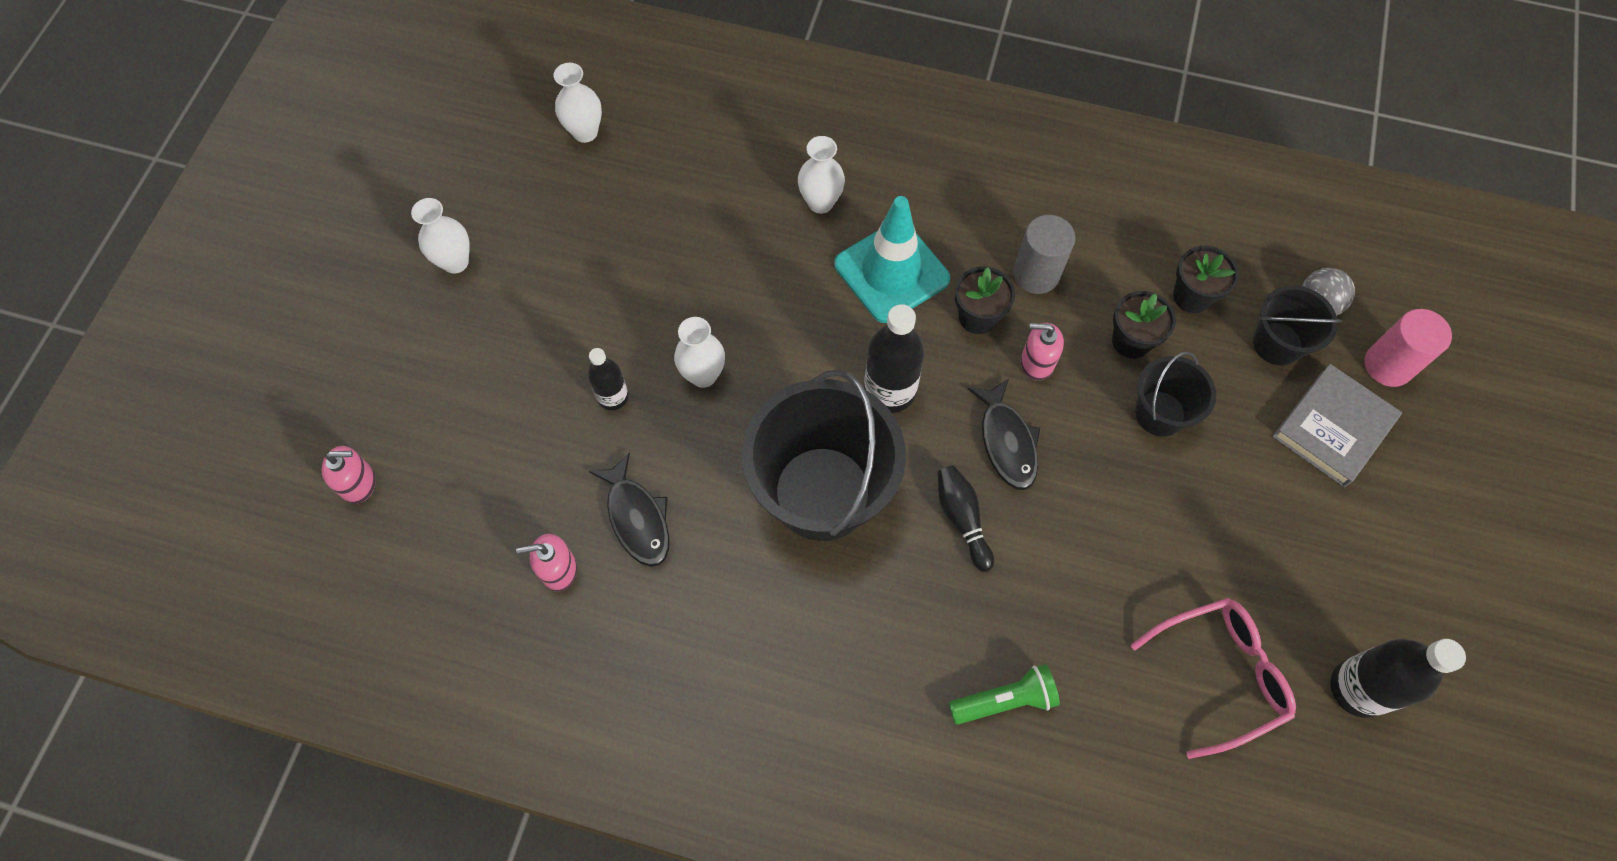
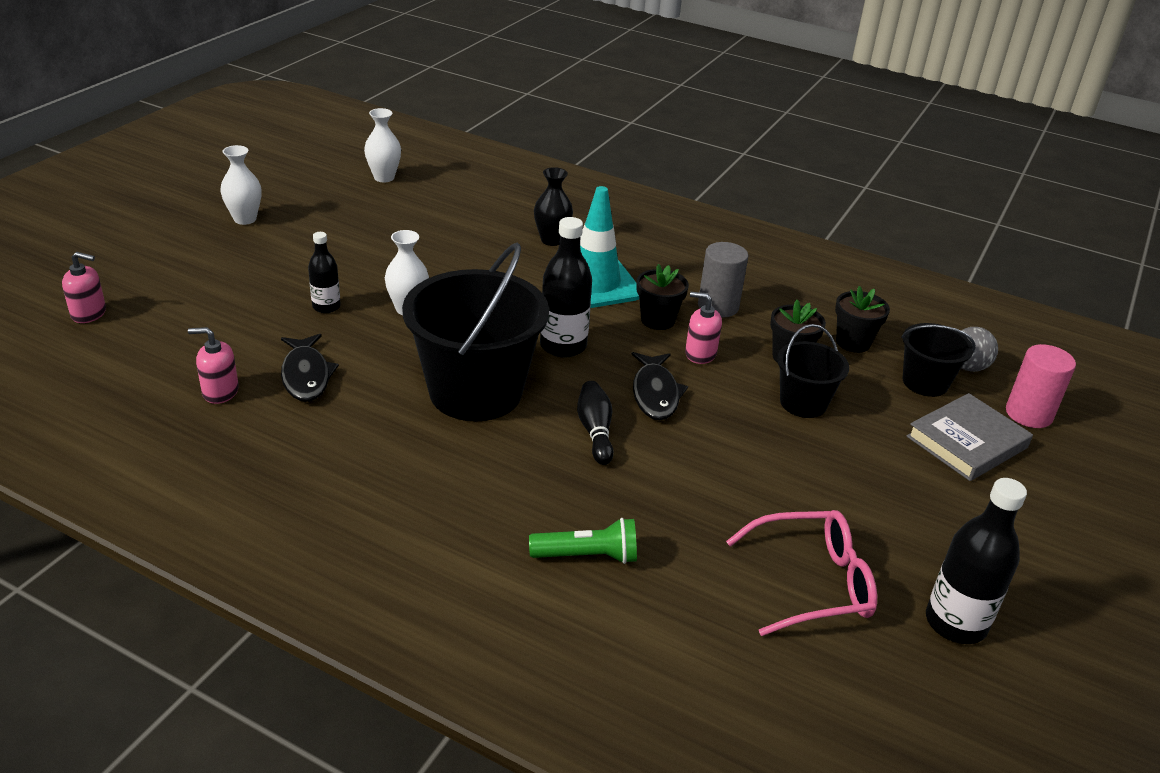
camera: 10 degrees right, 30 degrees down
(820, 203) = (551, 240): white vase -> black vase

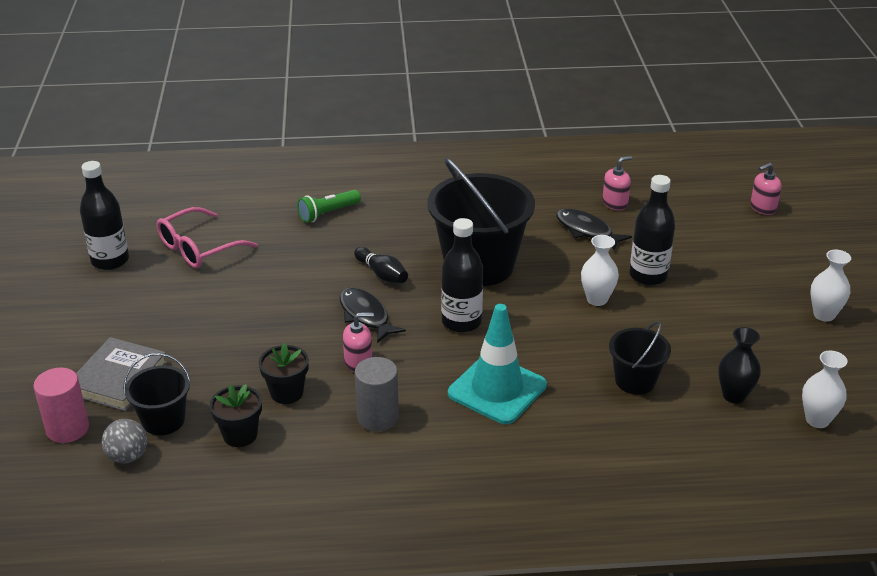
camera: 150 degrees right, 0 degrees up
(326, 307) = (648, 276): black bottle -> black bottle, size x1.66
(551, 240) = (583, 421): black vase -> black vase (734, 395)
(657, 320) = (415, 378): black flower pot -> none
(803, 403) = (256, 356): black bucket -> black bucket (635, 381)

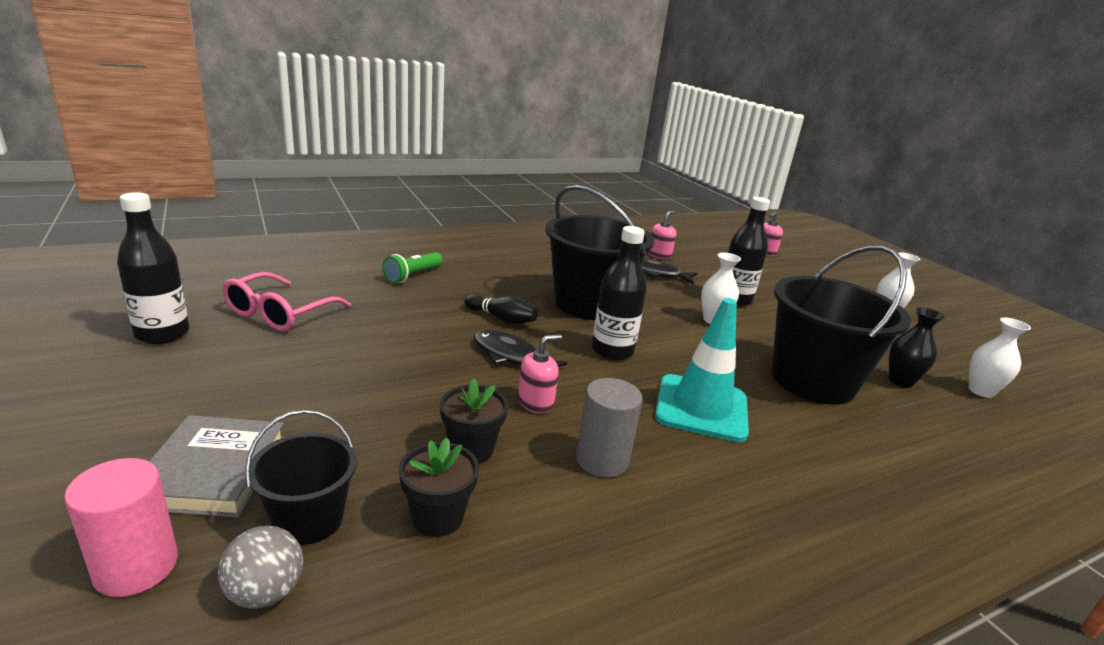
camera: 25 degrees left, 10 degrees down
(635, 381) = (812, 381): black bucket -> black bucket, size x1.94

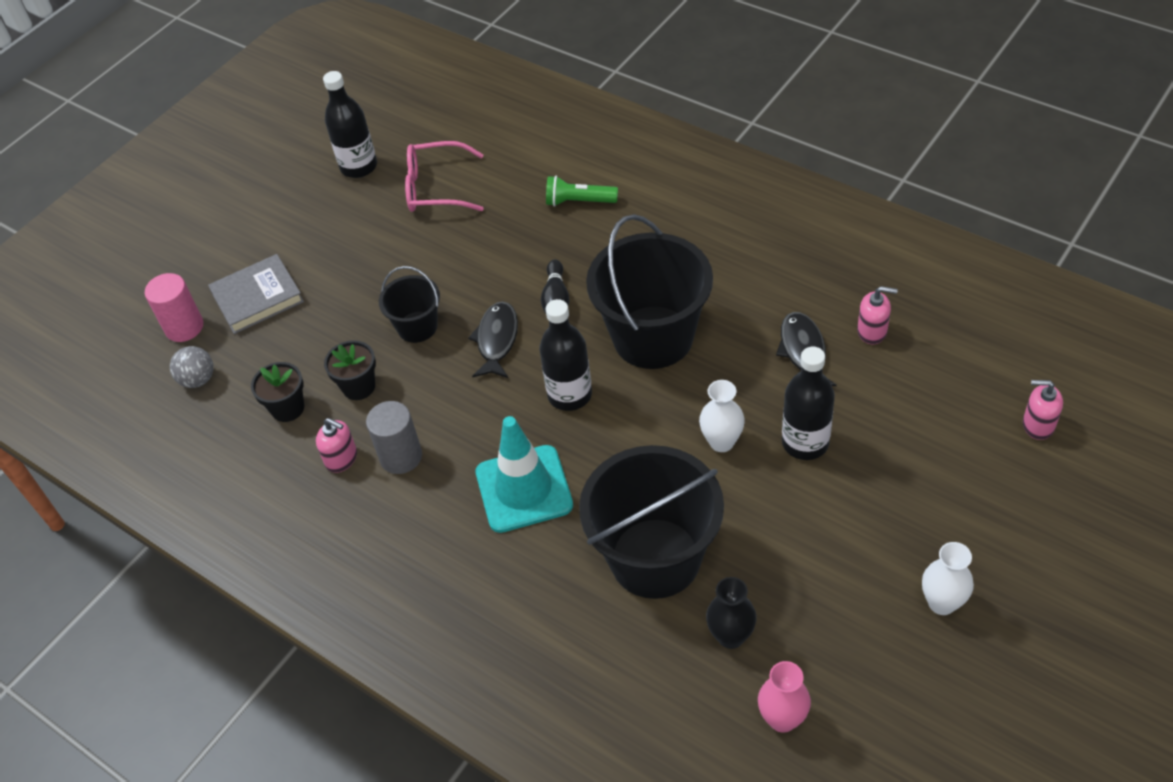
camera: 70 degrees right, 25 degrees up
(308, 519) = (250, 359): black bucket -> black bucket (417, 327)
(536, 402) = (442, 389): pink soap dispenser -> pink soap dispenser (341, 458)
(981, 391) = (782, 719): white vase -> pink vase

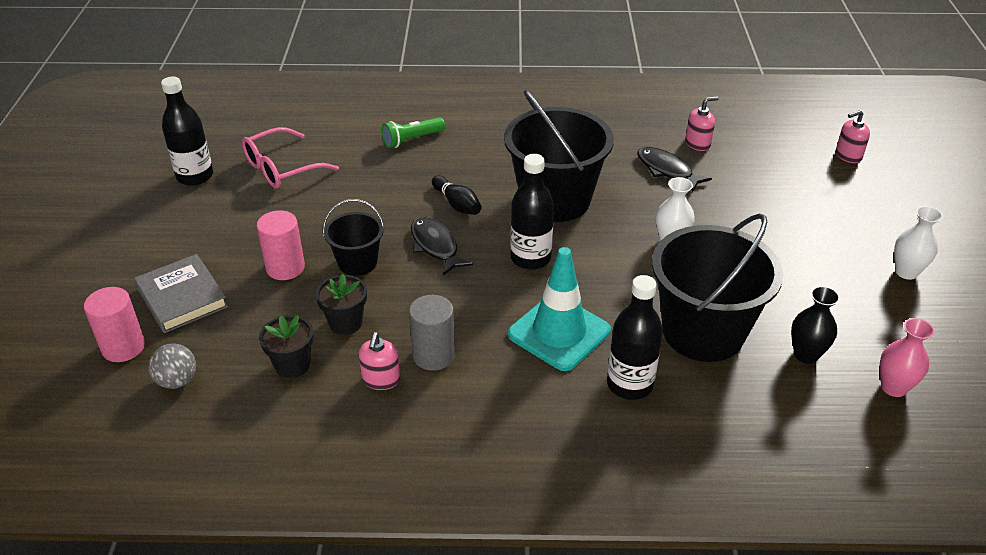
camera: 40 degrees left, 10 degrees down
(257, 298) = (182, 297): grey book -> grey book turned 60 degrees counterclockwise
(341, 458) = (381, 379): pink soap dispenser -> pink soap dispenser turned 105 degrees clockwise
(356, 304) = (285, 268): none -> pink cylinder
(805, 443) = (725, 220): black bottle -> black bottle (629, 384)

